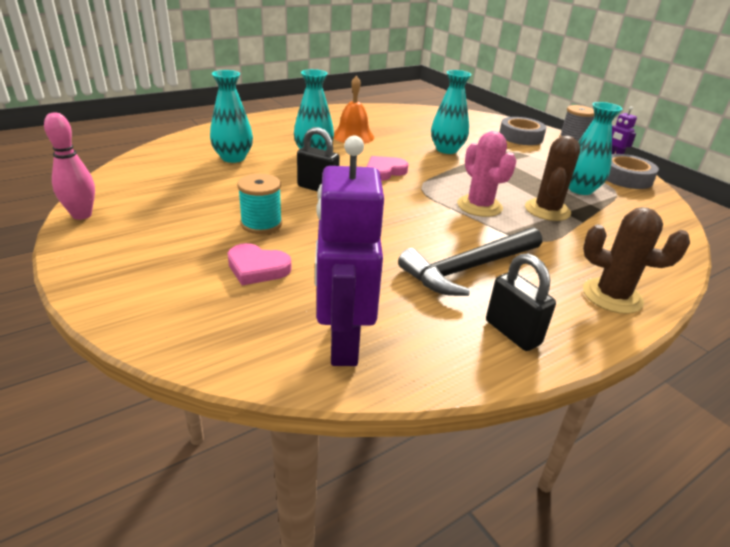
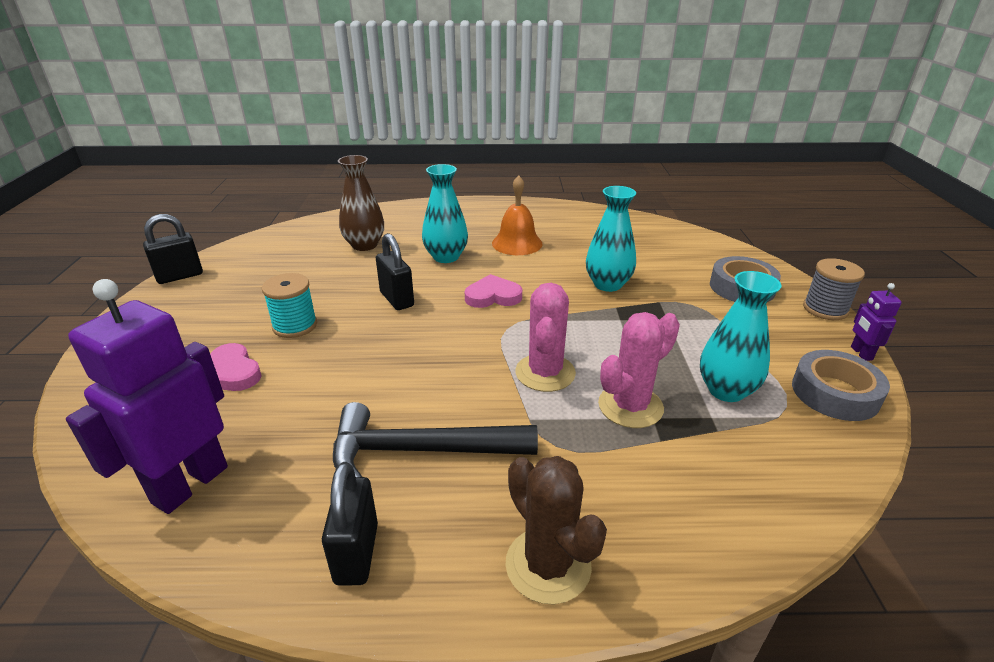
camera: 35 degrees right, 0 degrees up
(82, 215) = (180, 276): pink bowling pin -> black padlock
(233, 158) = (364, 245): turquoise vase -> brown vase
(547, 210) = (630, 406): brown cactus -> pink cactus

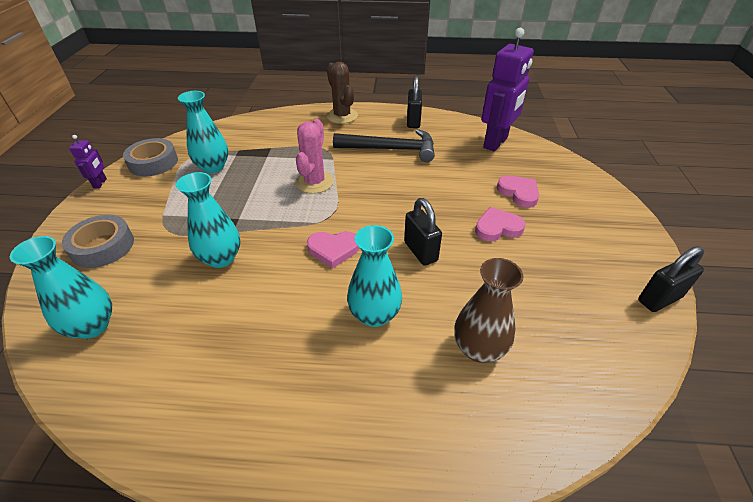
camera: 175 degrees left, 10 degrees up
(295, 326) = (497, 228): turquoise spool -> pink heart
(517, 243) = (283, 338): orange bell -> none
(630, 406) = (275, 162): pink cactus -> none
(672, 242) = (92, 326): none -> turquoise vase
(825, 309) = (67, 219): grey spool -> none

